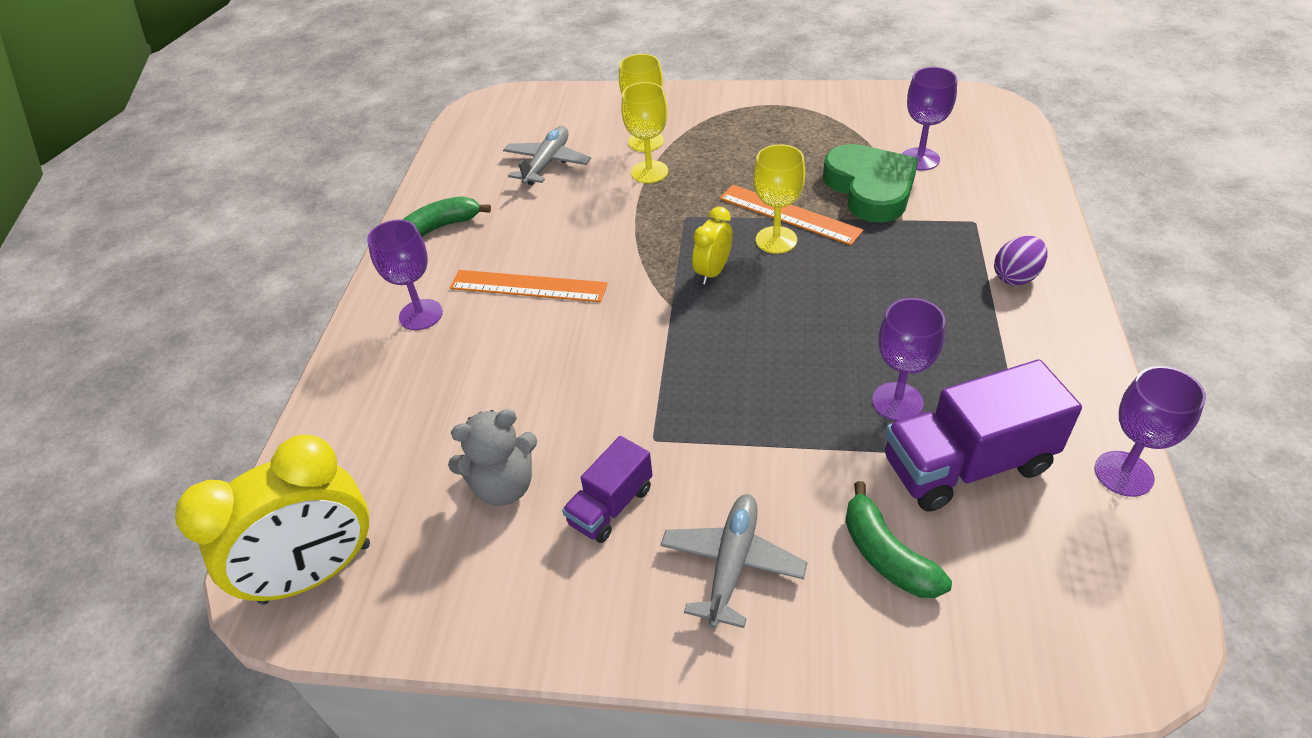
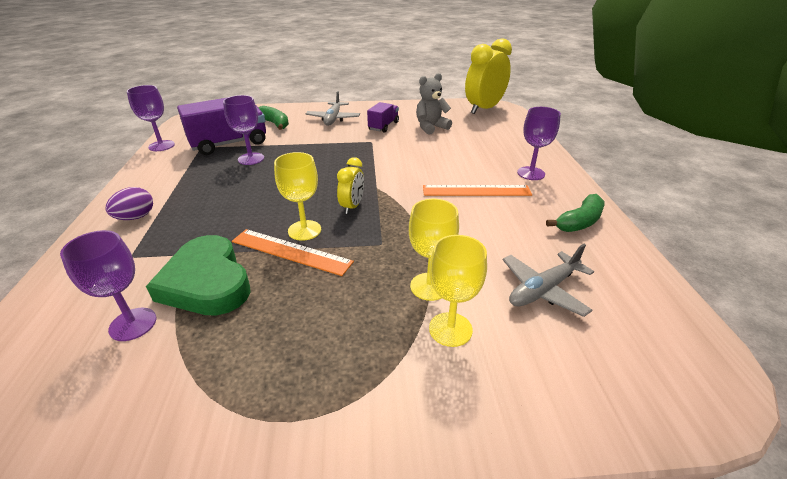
camera: 165 degrees right, 10 degrees down
(547, 163) = (543, 290): grey plane -> grey plane turned 45 degrees clockwise

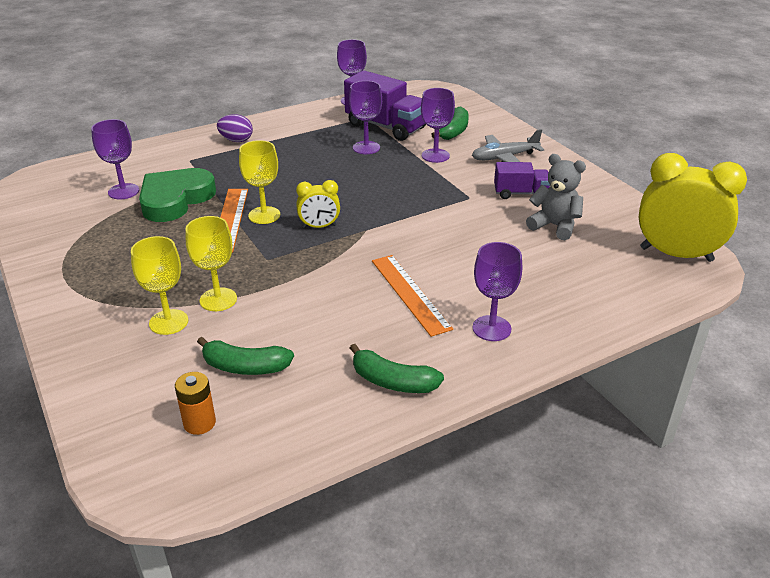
camera: 65 degrees right, 0 degrees up
(301, 138) = (435, 156): none -> purple goblet
(543, 290) = (245, 367): grey plane -> green banana
(620, 335) = (199, 423): none -> orange battery

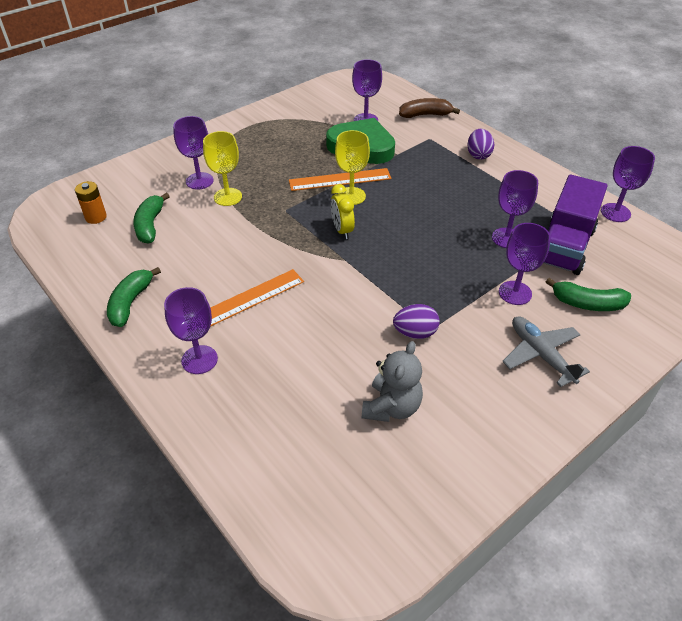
camera: 80 degrees right, 10 degrees up
(143, 156) = (425, 115): none -> brown banana
(168, 322) = (199, 181): yellow goblet -> purple goblet
(473, 205) = (415, 333): none -> purple egg
(520, 193) = (456, 373): purple truck -> none
(676, 254) = (357, 536): yellow clock -> none

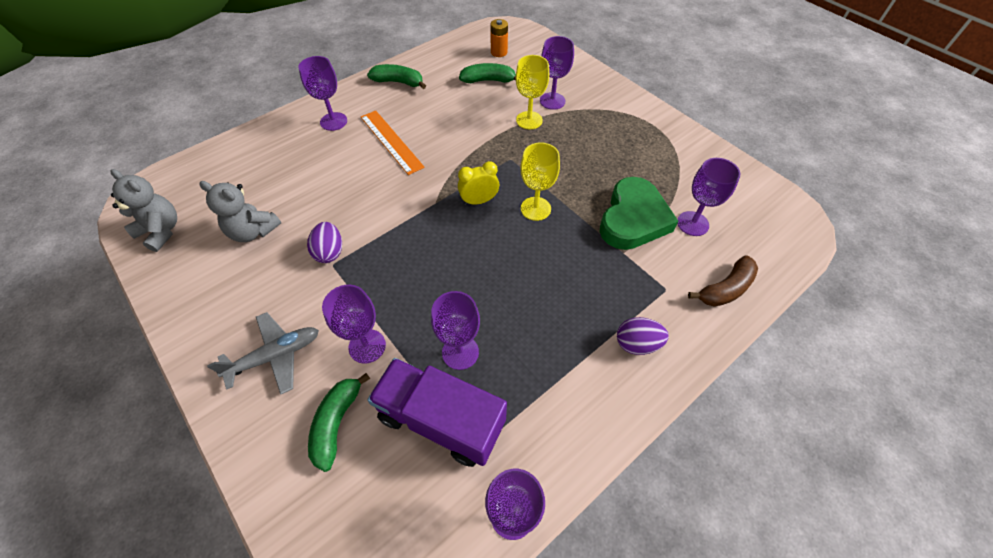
camera: 90 degrees right, 10 degrees up
(340, 179) = (564, 199): orange ruler -> none
(397, 512) = (161, 231): none -> grey teddy bear
(425, 115) = (725, 289): brown banana -> brown banana turned 60 degrees clockwise

